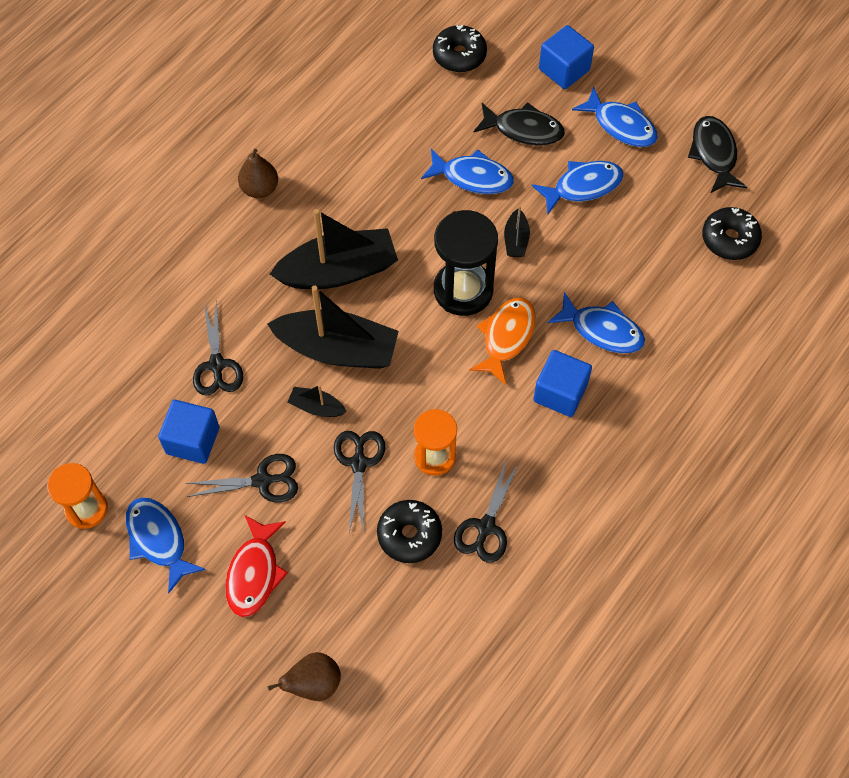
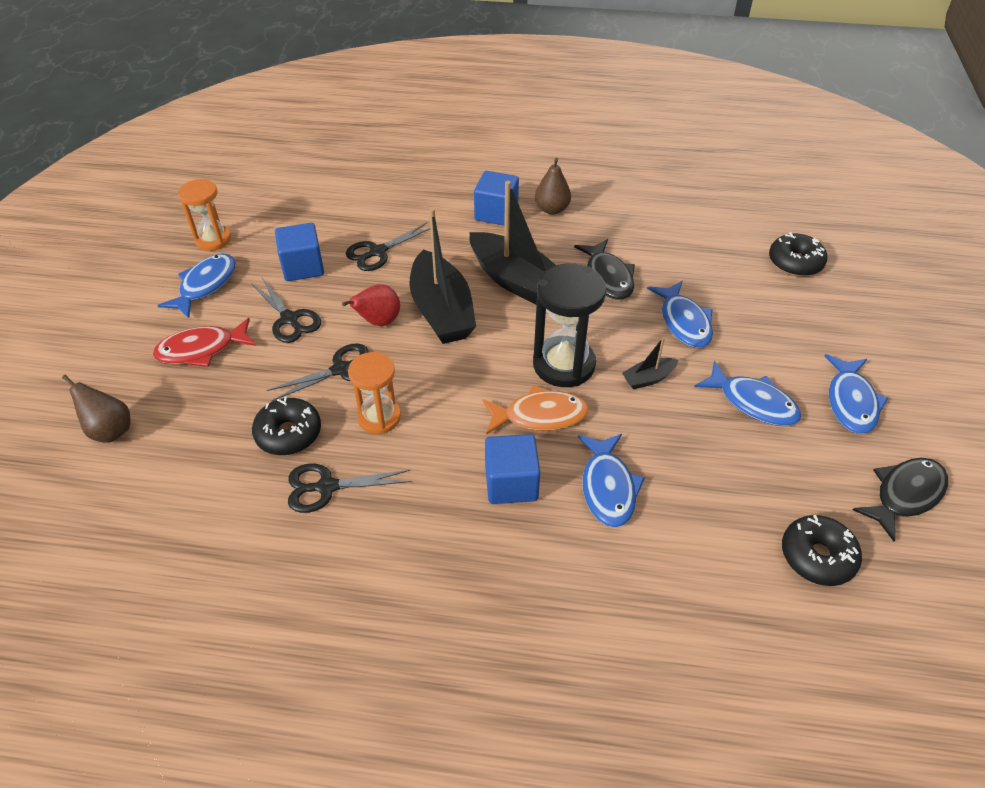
camera: 60 degrees right, 15 degrees down
(316, 407) = (378, 321): black boat -> red pear
(523, 129) = (768, 334): black fish -> black fish (608, 277)
(564, 70) = (862, 335): blue cube -> blue cube (496, 213)

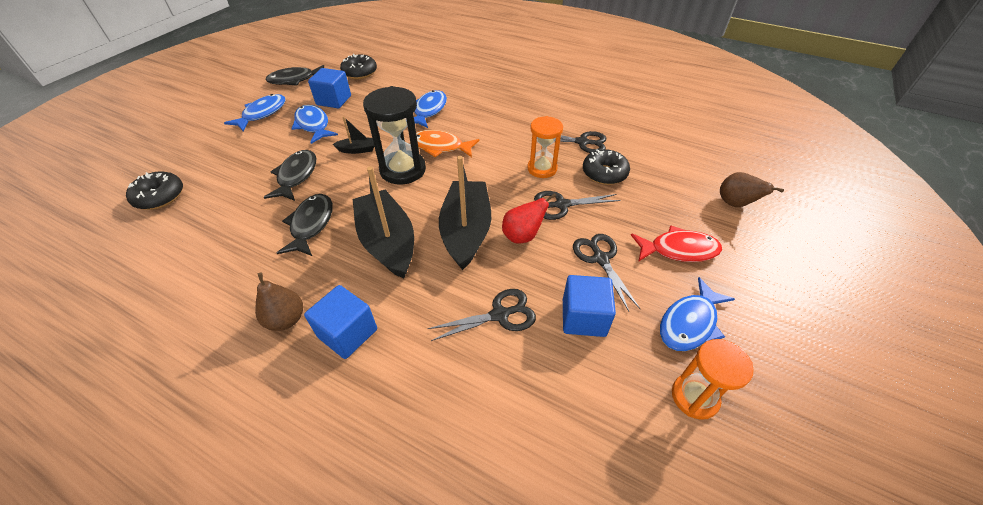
camera: 160 degrees left, 0 degrees up
(511, 483) = (477, 122): blue cube -> blue cube (334, 100)
(684, 322) = (296, 176): blue fish -> black fish

